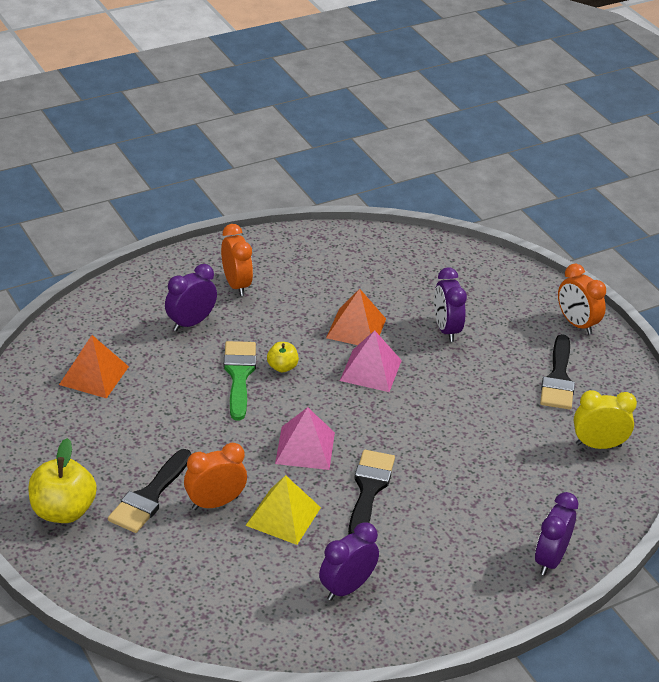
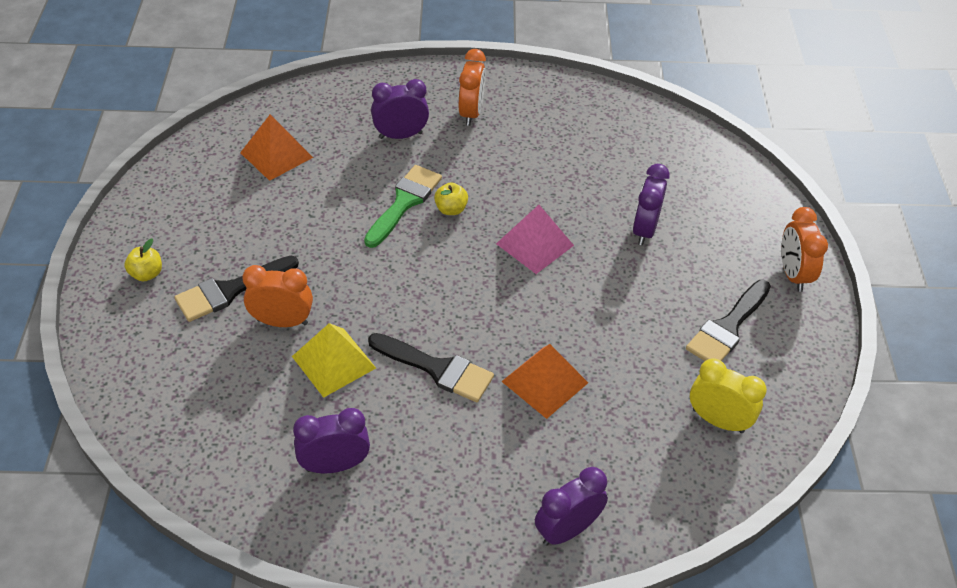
camera: 30 degrees right, 10 degrees up
(63, 511) = (147, 274): yellow apple -> yellow apple, size x0.53
(305, 448) = (409, 300): pink pyramid -> none
(356, 328) = (553, 196): orange pyramid -> orange pyramid (545, 382)
(369, 489) = (437, 369): black brush -> black brush turned 75 degrees clockwise

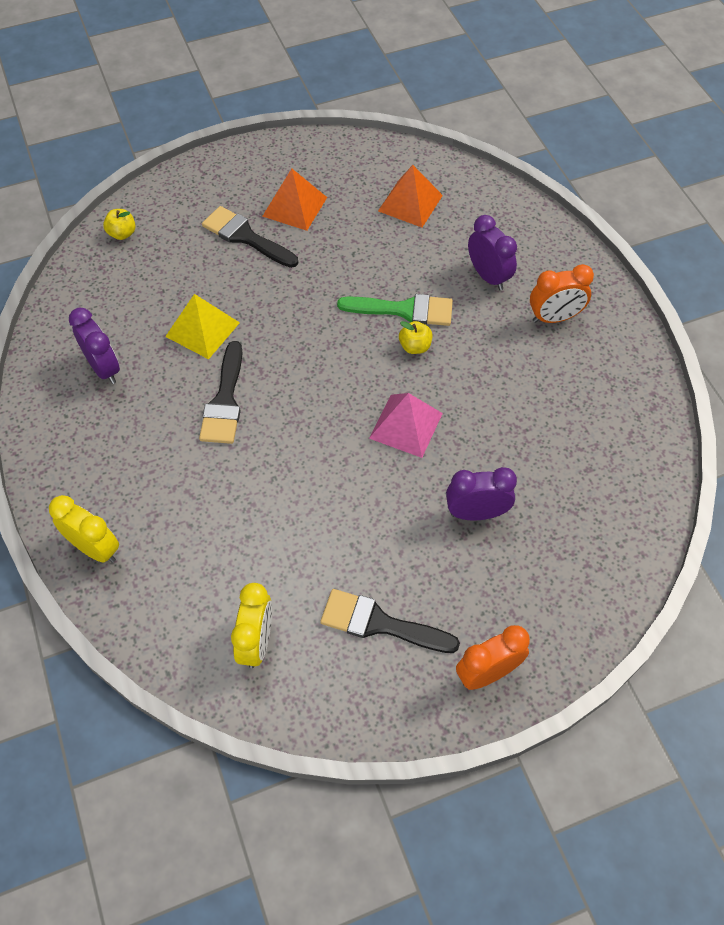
camera: 70 degrees right, 10 degrees up
(147, 274) = (238, 182): yellow apple -> yellow apple (122, 233)
(282, 321) = (229, 281): orange clock -> none
(545, 382) = (243, 484): orange pyramid -> orange pyramid (294, 206)
(567, 530) = (95, 548): purple clock -> yellow clock

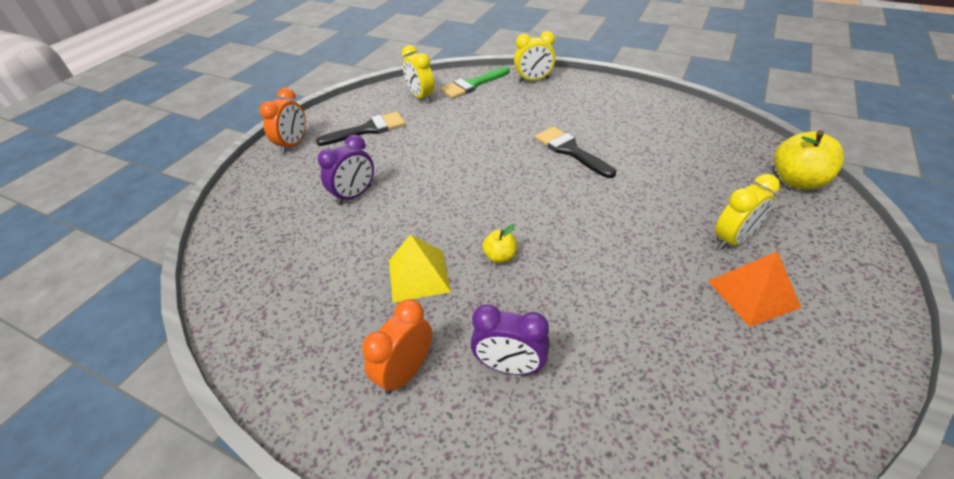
camera: 140 degrees right, 15 degrees down
(104, 368) = (654, 123): purple clock -> none
(122, 233) = (797, 181): yellow apple -> yellow apple, size x1.89
(202, 329) = (645, 170): yellow pyramid -> yellow pyramid (418, 275)
(245, 237) = (733, 239): black brush -> yellow clock
(404, 310) = (542, 277): green brush -> green brush (472, 85)
(405, 425) = (448, 207): pink pyramid -> none
(410, 203) = (681, 390): orange pyramid -> none

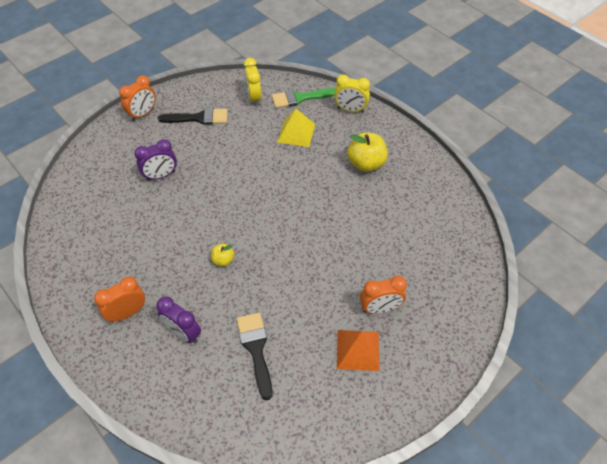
camera: 20 degrees right, 10 degrees up
(418, 275) = (167, 254): yellow pyramid -> yellow pyramid (296, 133)
(570, 151) = (327, 192): black brush -> black brush (256, 349)
(733, 239) = (380, 308): yellow clock -> orange clock
(797, 181) = (469, 282): yellow apple -> yellow apple (366, 164)

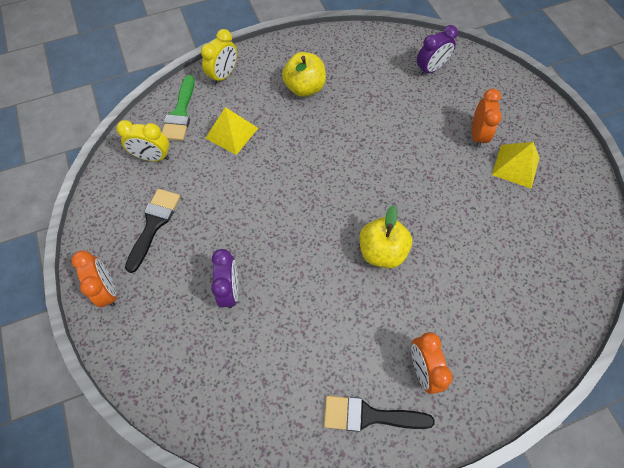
camera: 70 degrees left, 10 degrees up
(183, 333) = (463, 313): purple clock -> purple clock (431, 69)
(223, 260) = (382, 251): yellow apple -> yellow apple, size x1.89
(256, 349) = (497, 249): black brush -> black brush (369, 415)
(358, 350) = (515, 166): orange pyramid -> yellow pyramid

